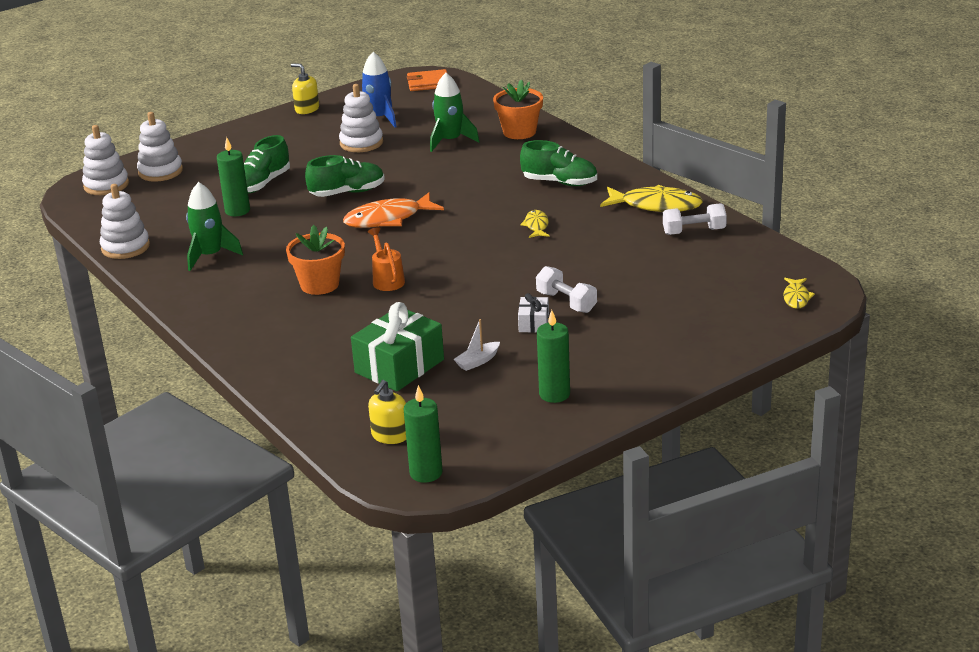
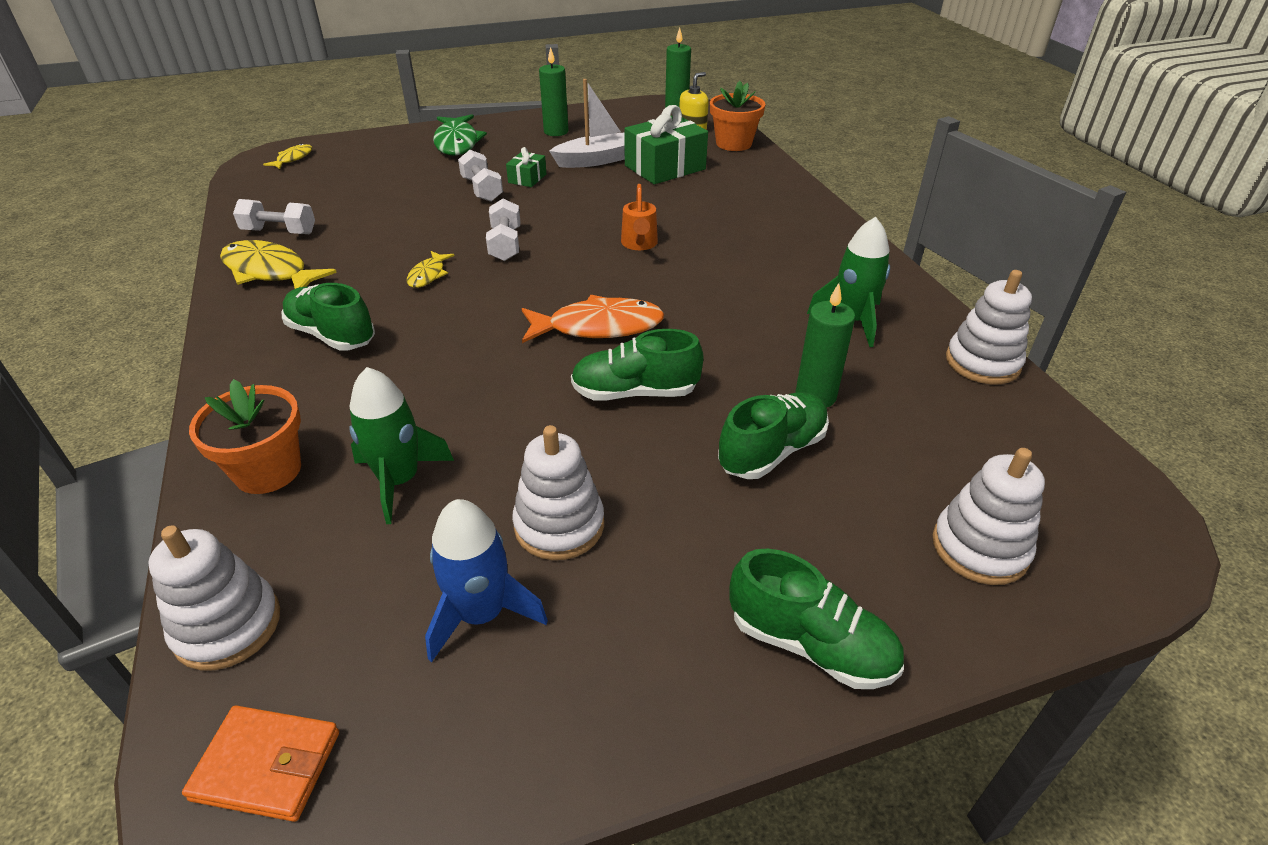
camera: 165 degrees left, 10 degrees up
(106, 185) = (1085, 532): white stacking toy -> white stacking toy (227, 626)
(241, 135) = (811, 644): none -> green shoe
(307, 109) = (631, 729): yellow soap dispenser -> none
(319, 284) = (716, 253): orange flower pot -> orange flower pot (733, 143)
(477, 361) = (597, 160): white boat -> white boat, size x1.90
(498, 258) = (505, 244): none -> white dumbbell
(534, 323) = (527, 178): white gift -> green gift
(652, 353) = (457, 143): none -> green fish

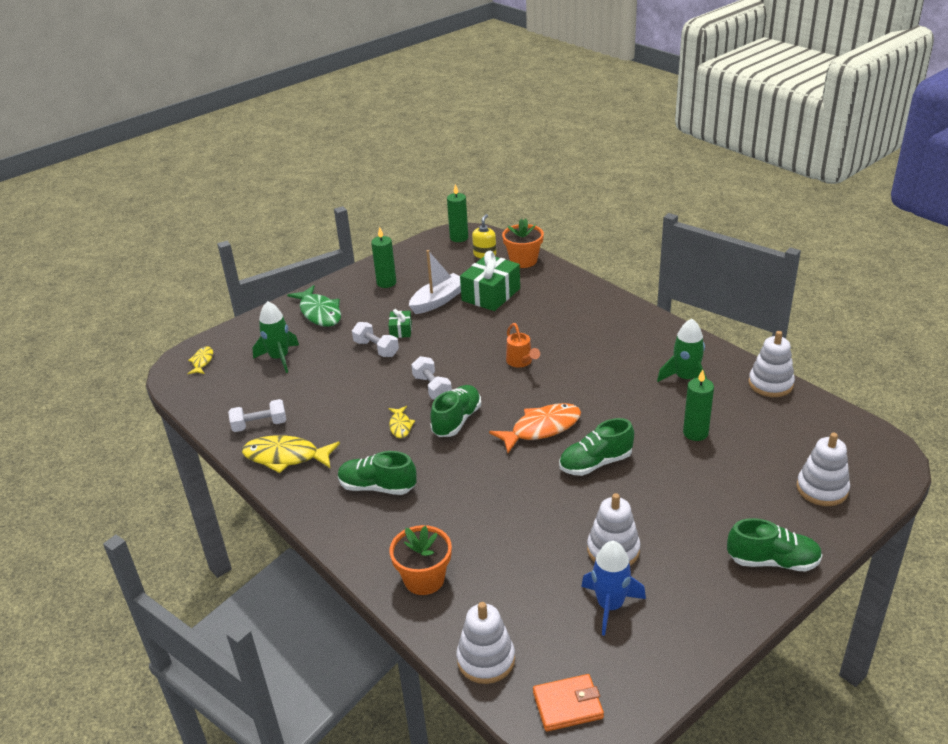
camera: 20 degrees left, 5 degrees down
(399, 481) = (506, 558): green rocket -> green rocket (279, 358)
(772, 451) = (693, 473): green shoe -> green shoe (457, 420)

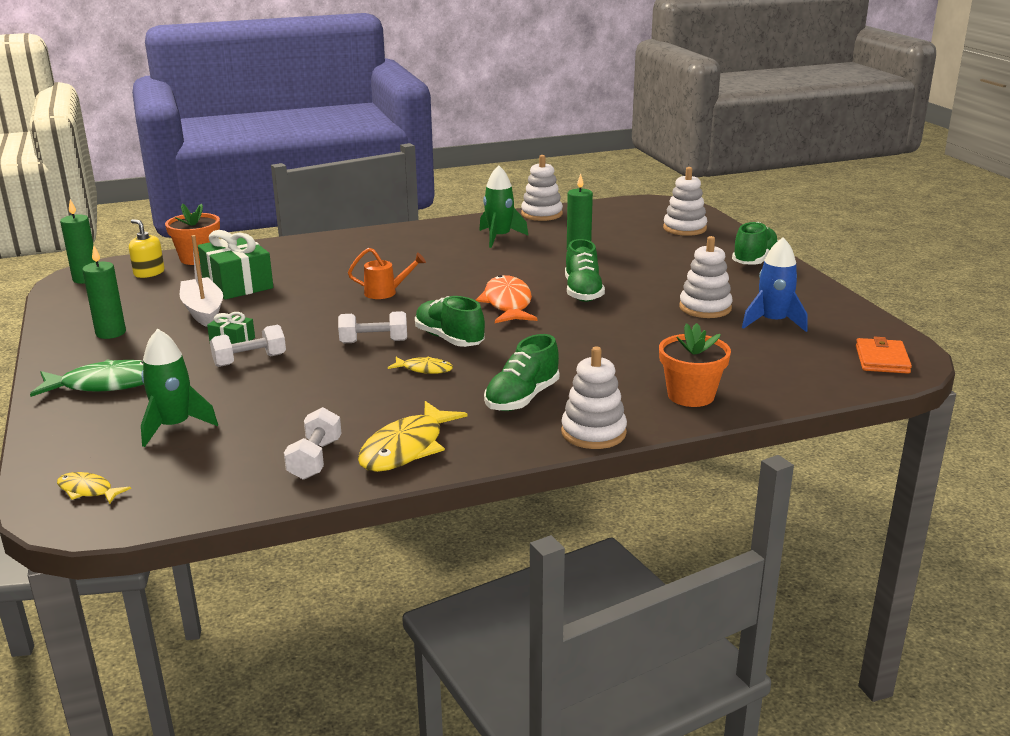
camera: 70 degrees left, 10 degrees down
(486, 659) = (816, 384): white stacking toy -> white stacking toy (593, 432)

